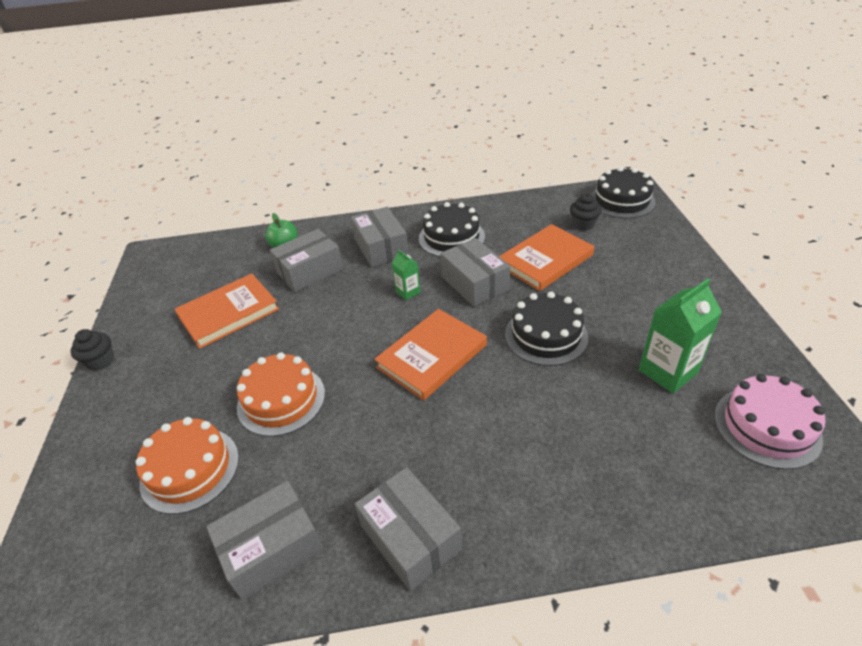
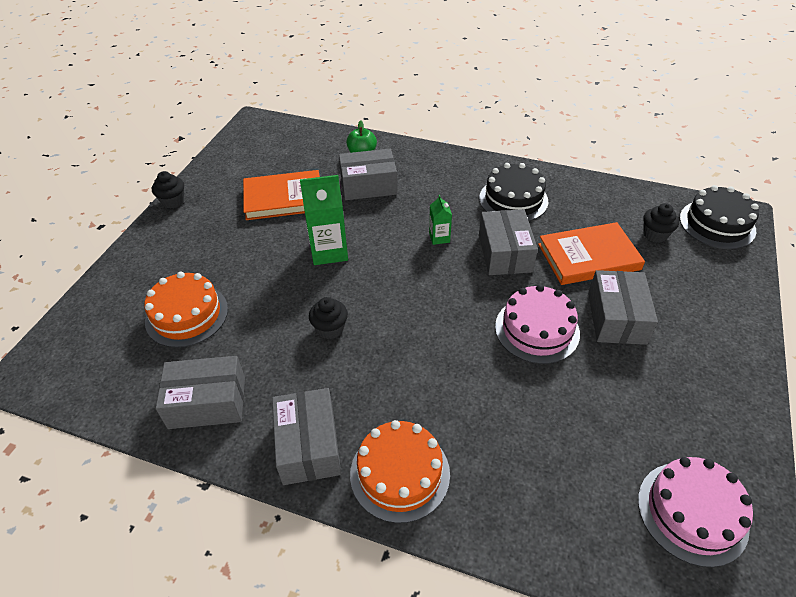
camera: 25 degrees right, 5 degrees up
(281, 400) = (280, 289): orange cake -> orange cake (400, 473)
(358, 415) = (330, 329): none -> black cupcake
(381, 248) = (442, 186): grey box -> grey box (616, 318)
(432, 356) = (422, 305): orange book -> none
(546, 335) = (537, 329): black cake -> pink cake
(667, 371) = (631, 415): green carton -> green carton (329, 251)

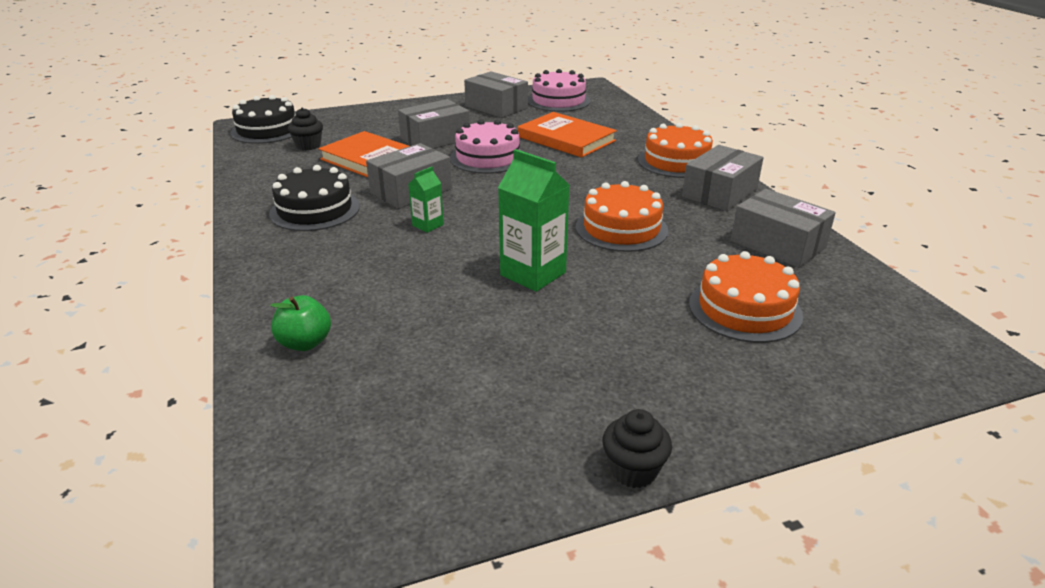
camera: 130 degrees left, 15 degrees down
(284, 198) = (486, 357): orange book -> orange book (566, 139)
(330, 329) = (621, 228): black cupcake -> orange cake
(368, 185) = (380, 303): grey box -> grey box (496, 107)

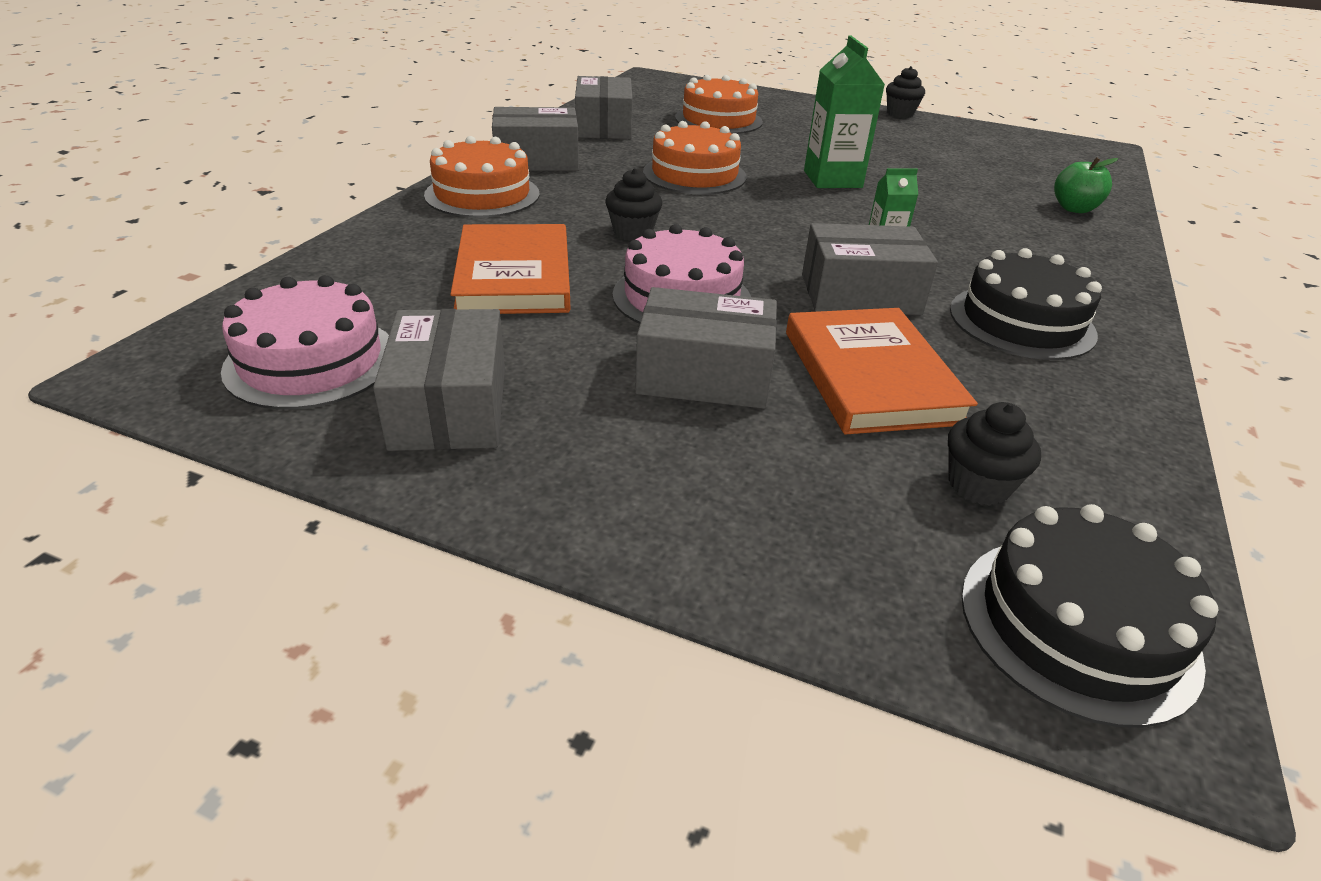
camera: 140 degrees left, 5 degrees up
(566, 175) = (633, 233): none -> black cupcake

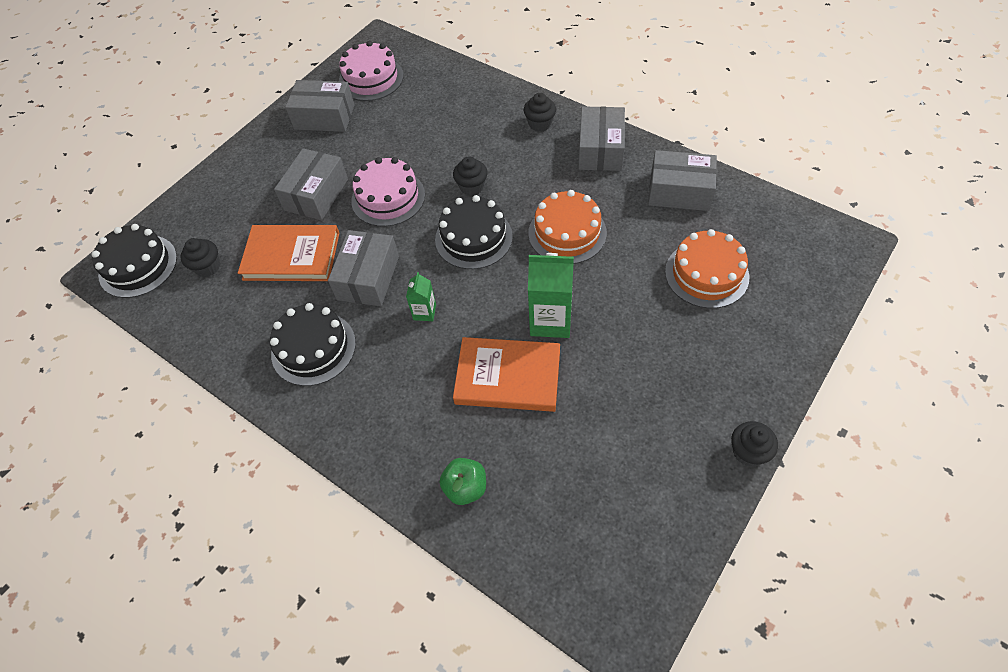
camera: 110 degrees right, 20 degrees up
(482, 194) = (540, 124): orange cake -> black cupcake
(514, 276) = (429, 136): orange book -> orange book (508, 377)
(733, 225) = (473, 238): none -> black cake

